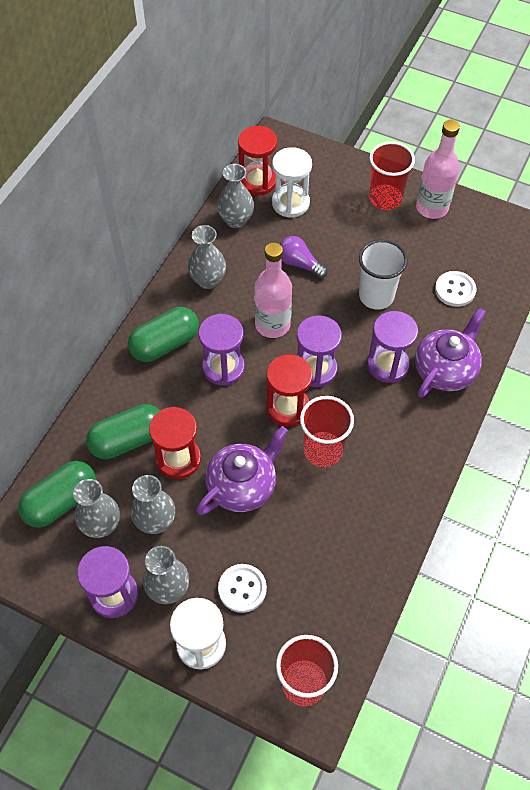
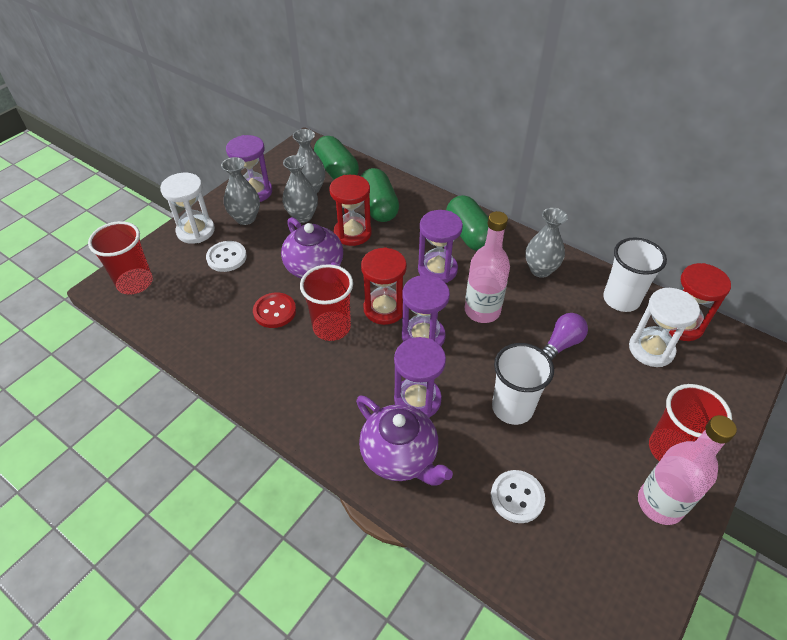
camera: 100 degrees right, 10 degrees down
(236, 220) = (621, 299): grey vase -> white cup
(314, 510) = (274, 311): none -> red button

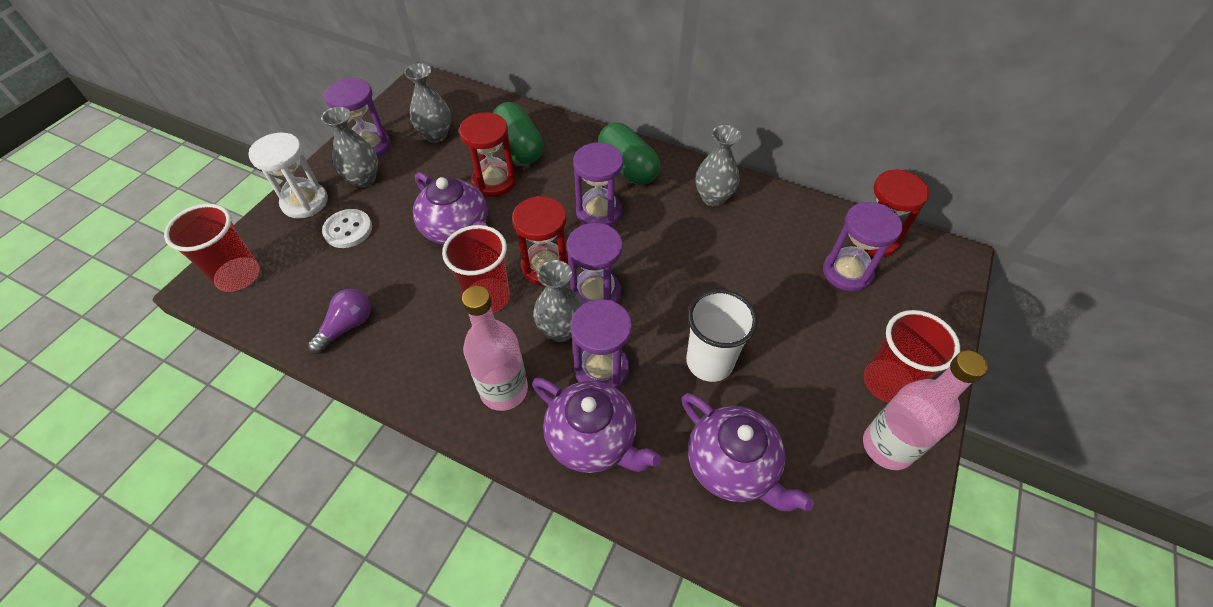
camera: 10 degrees left, 5 degrees up
(274, 311) = (417, 287): red button -> none
(302, 216) = (432, 168): grey vase -> grey vase (561, 330)
(337, 171) = (464, 111): green capsule -> none
(482, 311) = (657, 254): pink bottle -> pink bottle (504, 390)
(517, 497) = (732, 466): white button -> purple teapot
(561, 344) = (750, 280): purple light bulb -> purple light bulb (347, 326)
(621, 299) = (805, 220): white cup -> none
(651, 349) = (847, 272): white hourglass -> purple hourglass

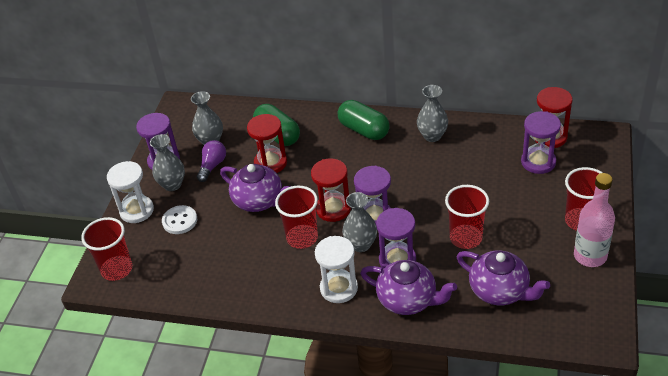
camera: 10 degrees left, 10 degrees down
(347, 326) = (213, 279): purple light bulb -> purple light bulb (212, 166)
(504, 390) = (339, 288): pink bottle -> white hourglass
(599, 212) = (355, 165): purple hourglass -> none
(709, 362) = (466, 238): white cup -> red cup

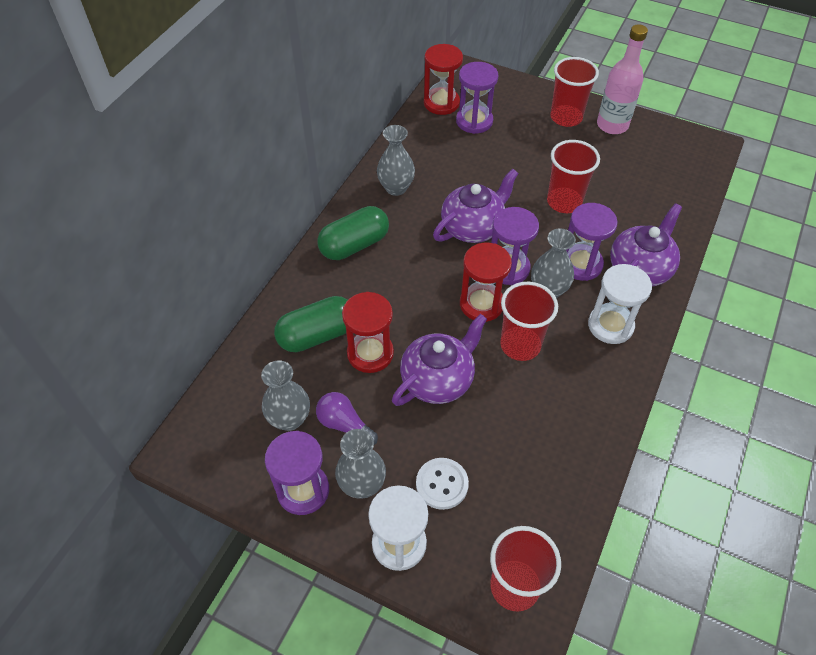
camera: 80 degrees left, 10 degrees up
(500, 291) = (642, 196): purple teapot -> purple teapot (473, 227)

